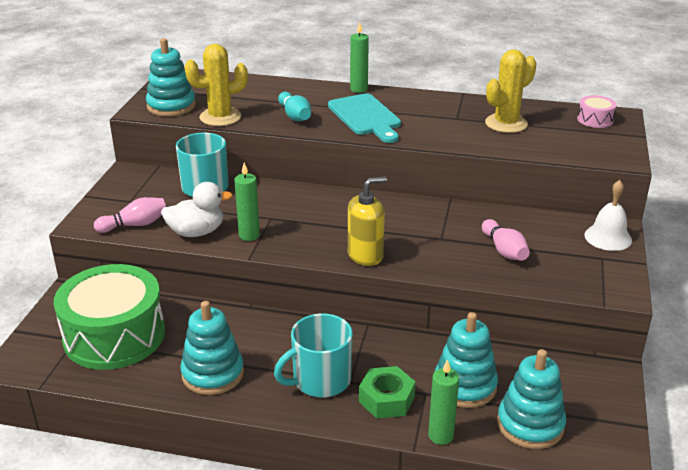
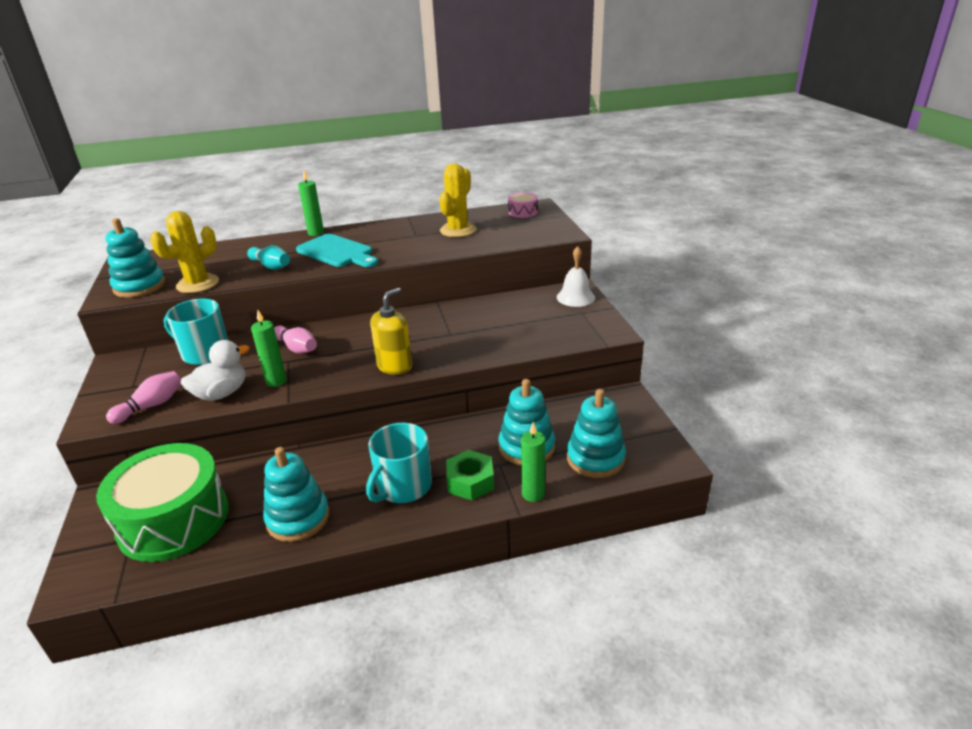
camera: 25 degrees left, 0 degrees up
(504, 250) = (506, 328): pink bowling pin -> pink bowling pin (297, 348)

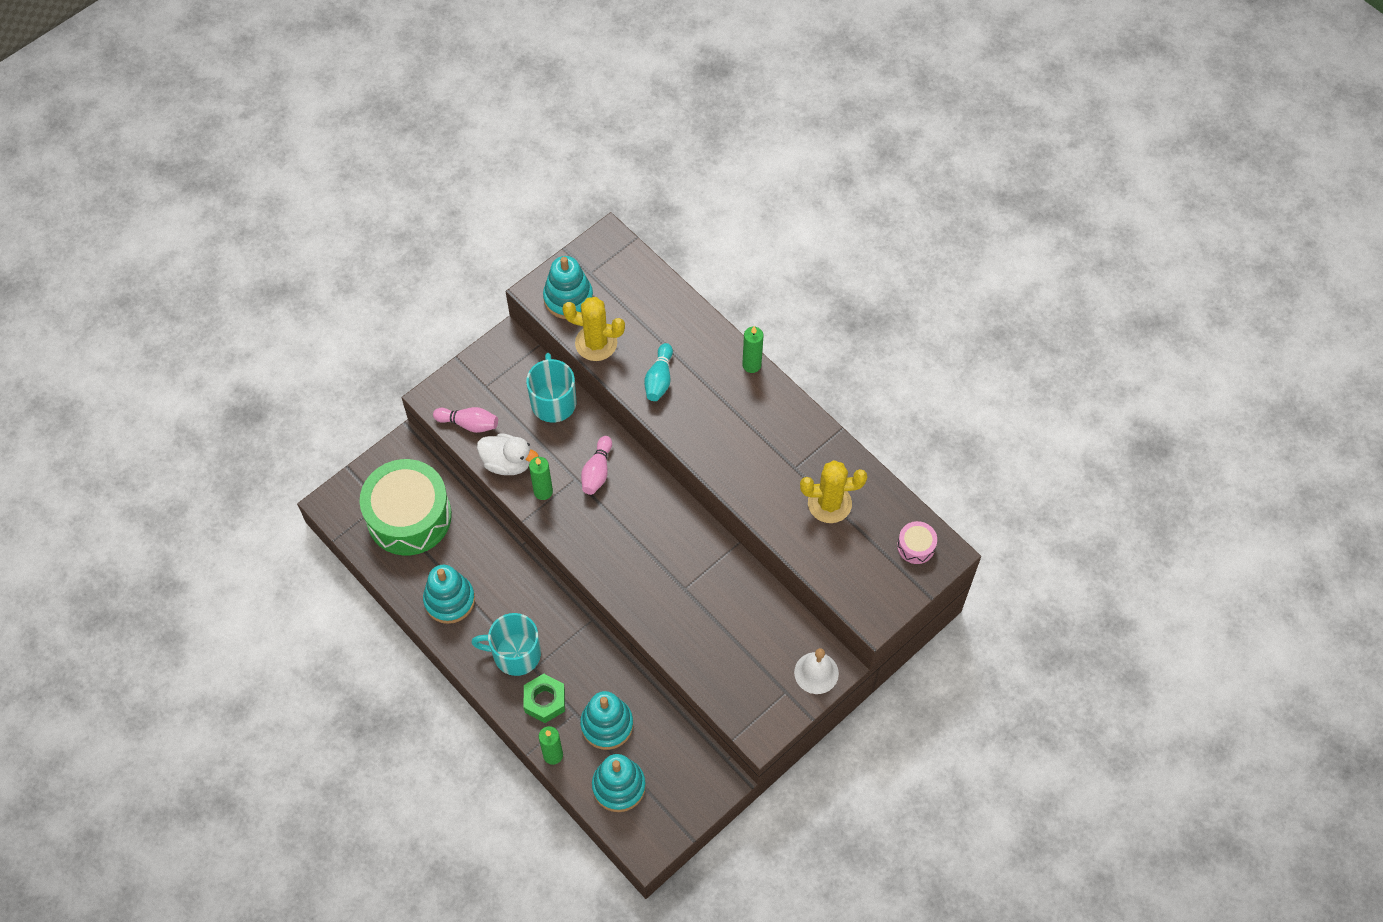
camera: 60 degrees right, 30 degrees up
(337, 252) = (718, 417): turquoise cutting board -> none
(395, 366) = (610, 572): yellow soap dispenser -> none

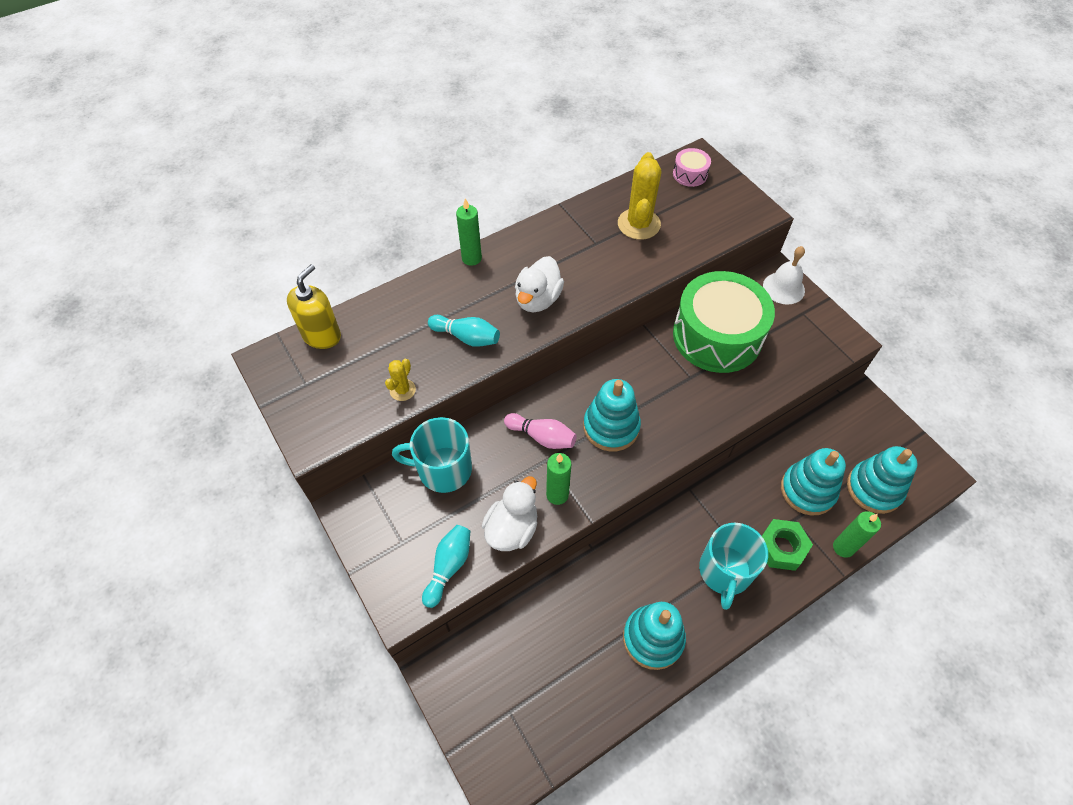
camera: 80 degrees left, 5 degrees down
(409, 516) = (534, 676): green drum -> green drum (717, 336)
(469, 423) = (448, 567): pink bowling pin -> turquoise bowling pin
(568, 298) = (332, 410): turquoise stacking toy -> turquoise stacking toy (611, 427)
(596, 343) = (402, 390): yellow cactus -> yellow cactus, size x0.52
(640, 270) = (322, 335): none -> yellow soap dispenser
(713, 428) = (538, 299): none -> white duck

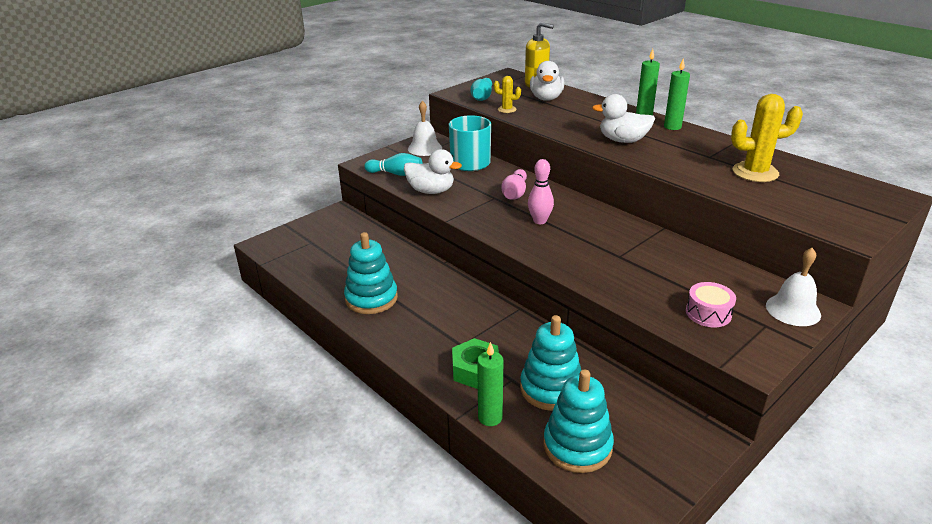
camera: 80 degrees right, 25 degrees down
(378, 519) = (425, 148): none -> white bell
(380, 337) = (546, 98): none -> white duck
(466, 337) = (565, 122): turquoise bowling pin -> turquoise bowling pin (482, 97)
(557, 495) = (465, 205): green candle -> green candle (672, 127)
(611, 427) = (539, 221): turquoise stacking toy -> pink bowling pin
(690, 174) = (861, 192): pink drum -> pink drum (708, 313)
(717, 336) = (683, 268): green drum -> none
(725, 571) = (440, 334): turquoise mug -> none

